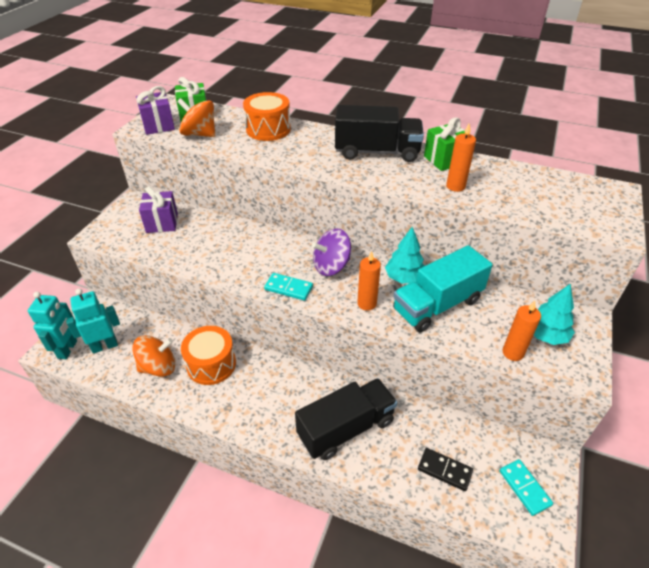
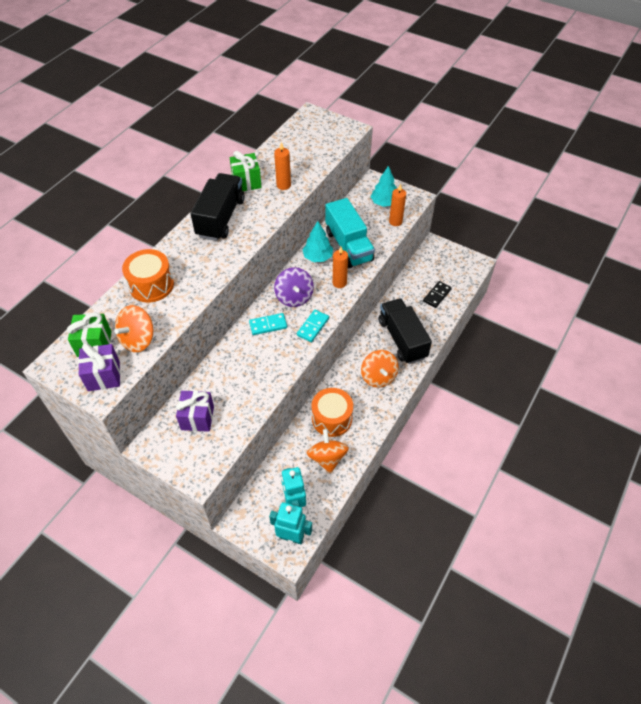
camera: 80 degrees left, 10 degrees up
(277, 406) = (378, 377): none -> orange spinning top
(524, 488) = (451, 263): turquoise domino -> turquoise domino (268, 325)

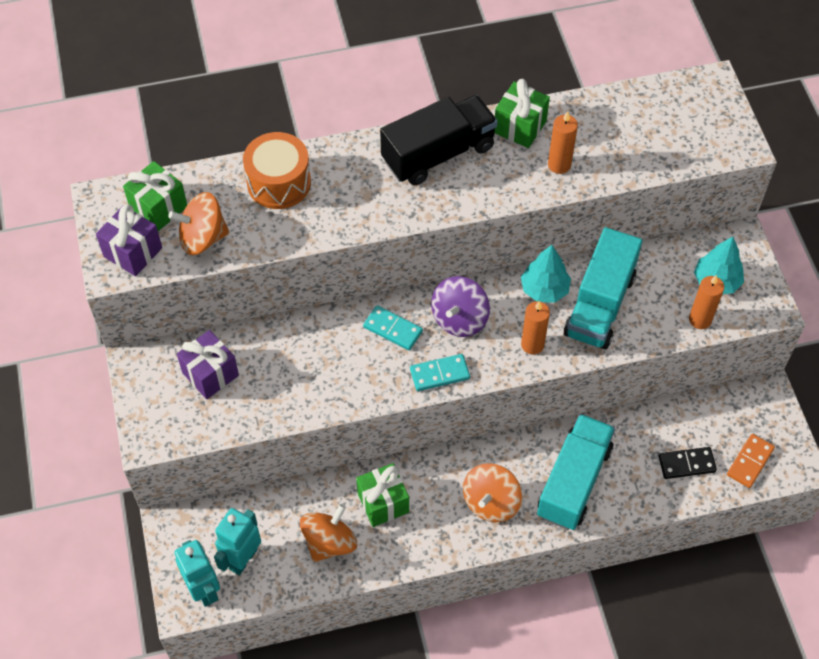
camera: 45 degrees right, 5 degrees up
(332, 418) = (383, 502): orange drum -> green gift
(402, 339) = (573, 481): black truck -> turquoise truck
(458, 275) = (750, 462): none -> orange domino

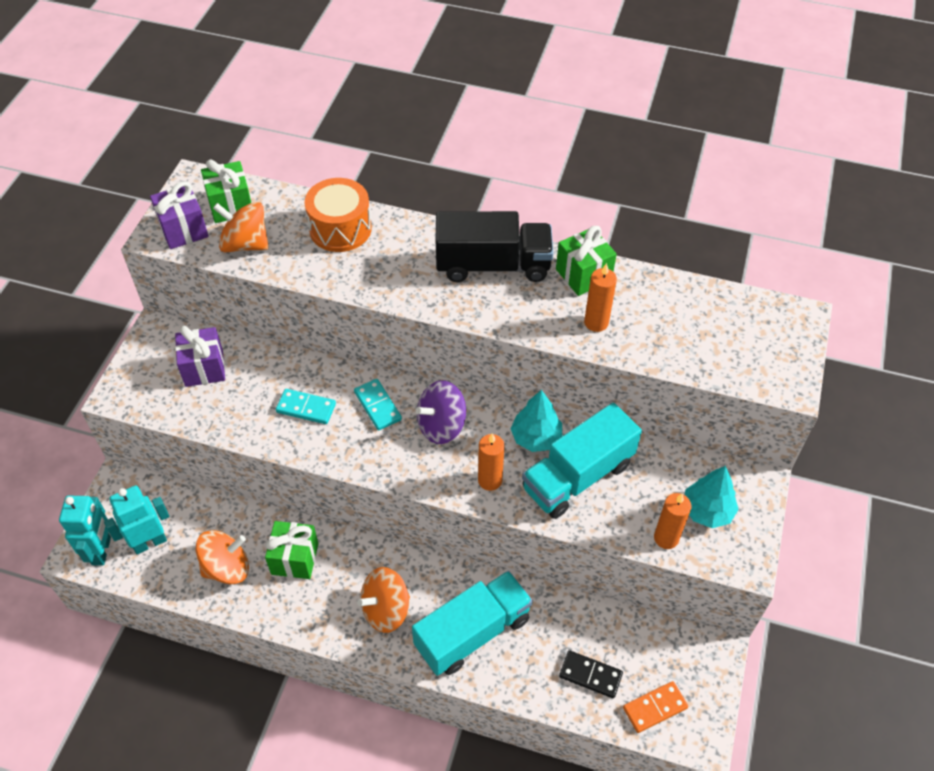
camera: 30 degrees right, 5 degrees down
(439, 374) = (389, 464): turquoise domino -> turquoise domino (306, 408)

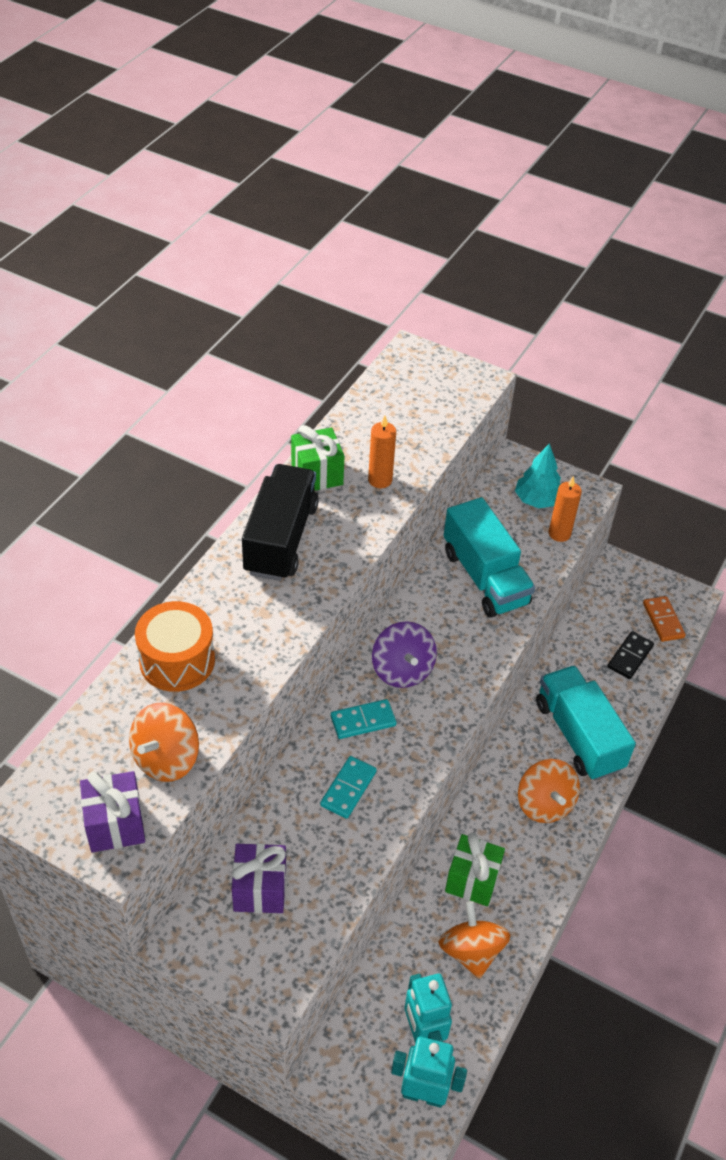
camera: 80 degrees left, 5 degrees down
(231, 206) = (92, 767): green gift -> none
(490, 480) = (476, 644): orange candle -> none
(536, 438) = (435, 598): turquoise tree -> none

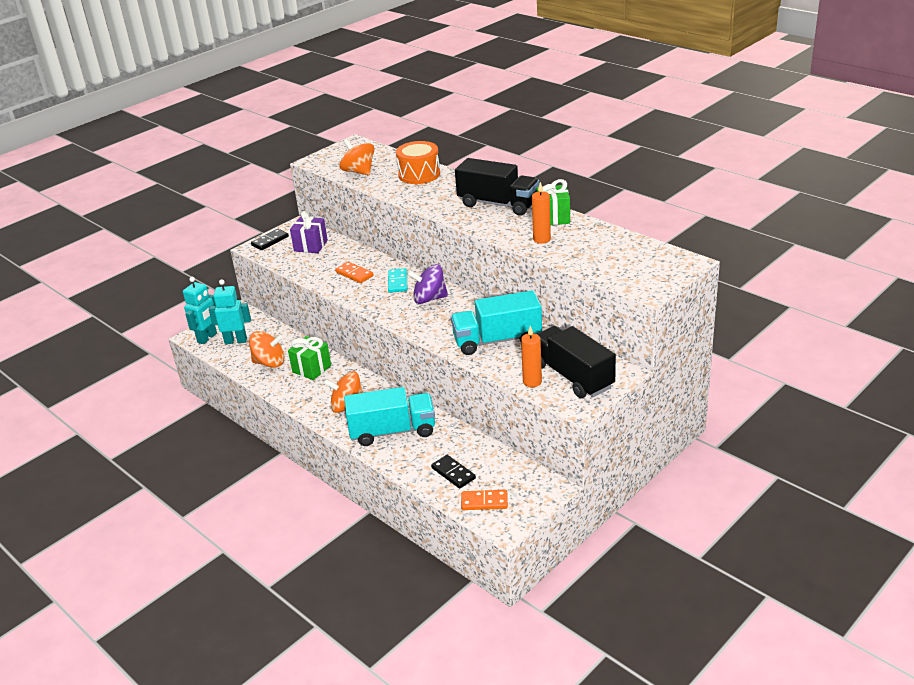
camera: 110 degrees right, 15 degrees down
(115, 824) = (330, 161): purple gift -> none
(247, 973) = (270, 241): none -> black domino
(348, 788) = (354, 274): turquoise domino -> orange domino
(537, 500) = (572, 376): turquoise tree -> black truck

